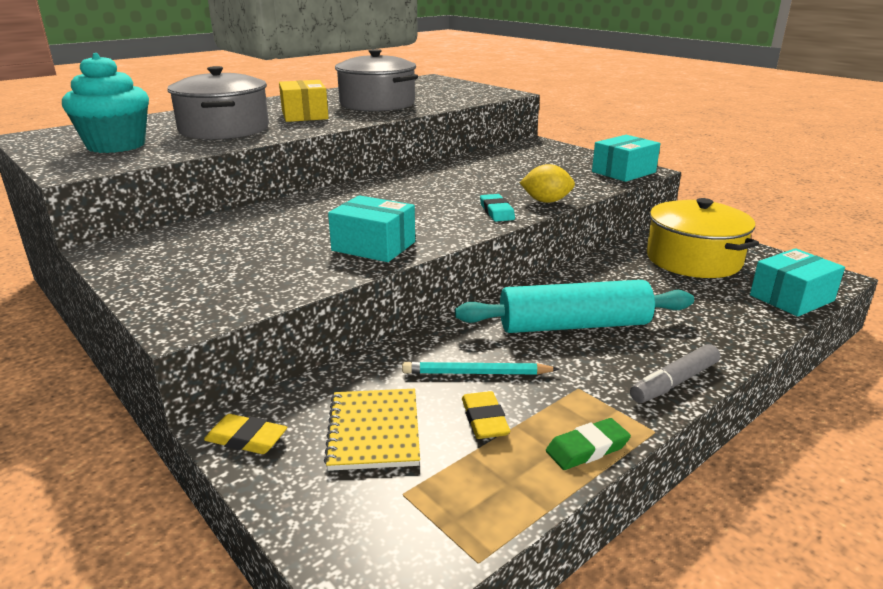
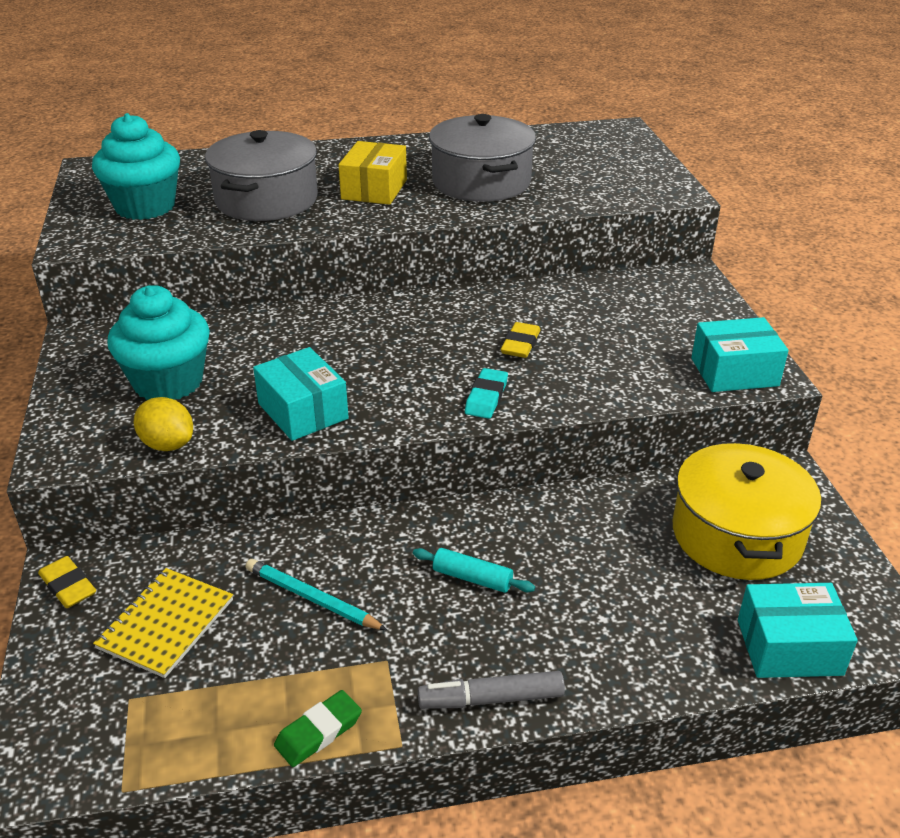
camera: 30 degrees right, 10 degrees up
(233, 257) = (168, 382): none -> turquoise cupcake
(484, 419) = (265, 656): yellow eraser -> yellow eraser (520, 344)
(546, 201) = (564, 398): yellow lemon -> yellow lemon (167, 444)
(573, 325) = (472, 578): turquoise rolling pin -> turquoise rolling pin, size x0.44
(587, 448) = (318, 732): green eraser -> green eraser turned 45 degrees counterclockwise

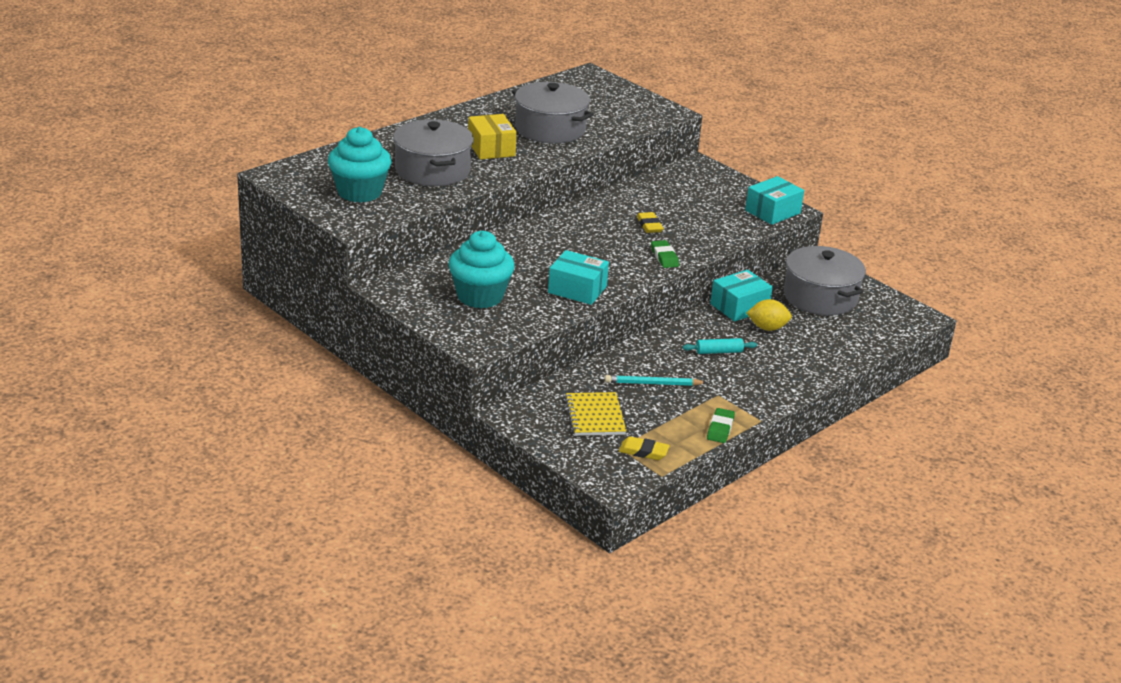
camera: 35 degrees left, 5 degrees down
(68, 586) = (521, 418): yellow eraser -> yellow eraser (643, 451)
(167, 444) = (527, 325): yellow lemon -> yellow lemon (767, 328)
(486, 397) = (664, 257): turquoise eraser -> green eraser
(491, 699) = (780, 393): grey marker -> none
(736, 535) = (820, 297): yellow pot -> grey pot
(789, 647) = (882, 334): turquoise box -> turquoise box (739, 307)

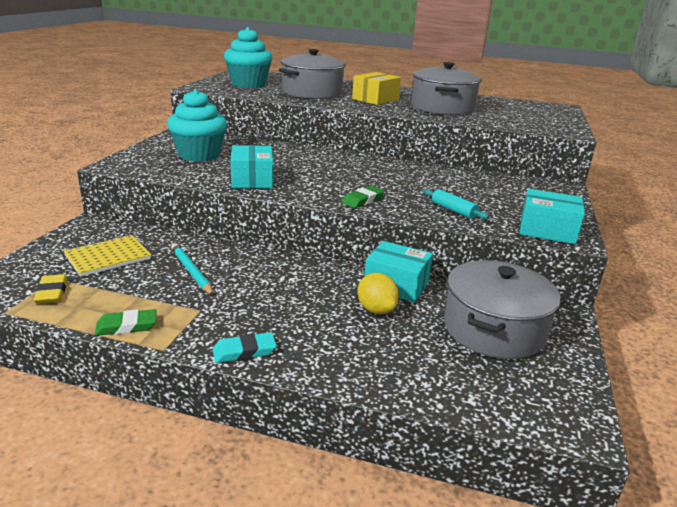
camera: 60 degrees right, 5 degrees down
(649, 225) = (410, 186): yellow eraser -> none
(719, 352) = (291, 292): turquoise rolling pin -> turquoise rolling pin (453, 210)
(784, 392) = (244, 351): none -> turquoise eraser

